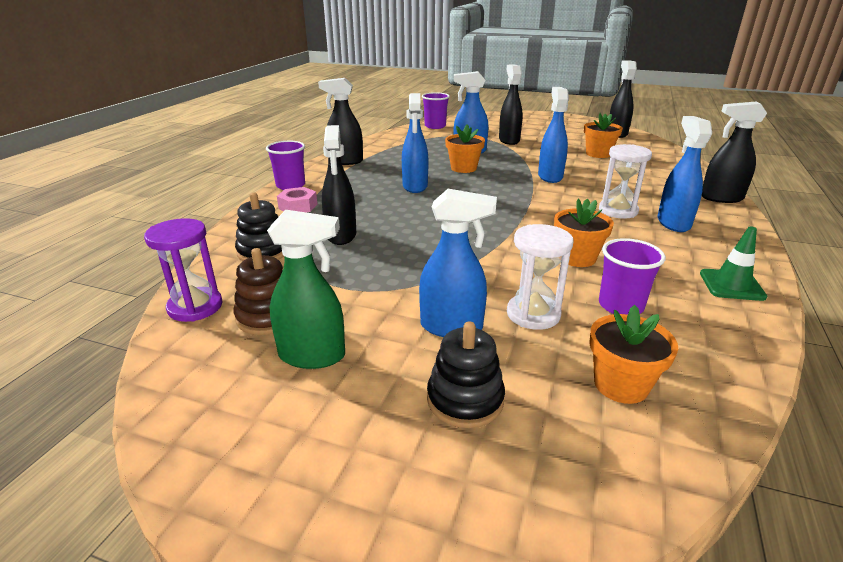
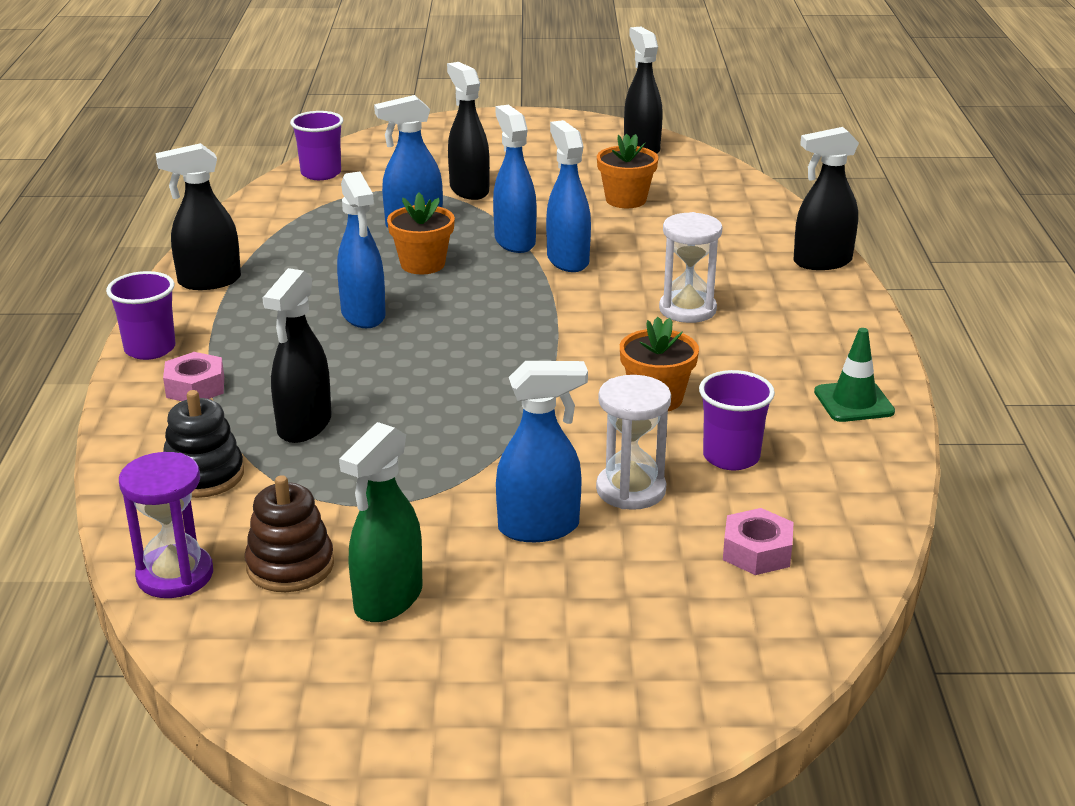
camera: 20 degrees left, 0 degrees up
(313, 356) = (388, 600): green spray bottle -> green spray bottle turned 135 degrees clockwise
(341, 235) = (304, 426): black spray bottle -> black spray bottle turned 45 degrees clockwise
(465, 400) = (596, 606): black stacking toy -> none
(621, 385) = (757, 551): orange flower pot -> pink nut
(673, 223) = (766, 318): blue spray bottle -> blue spray bottle (514, 241)

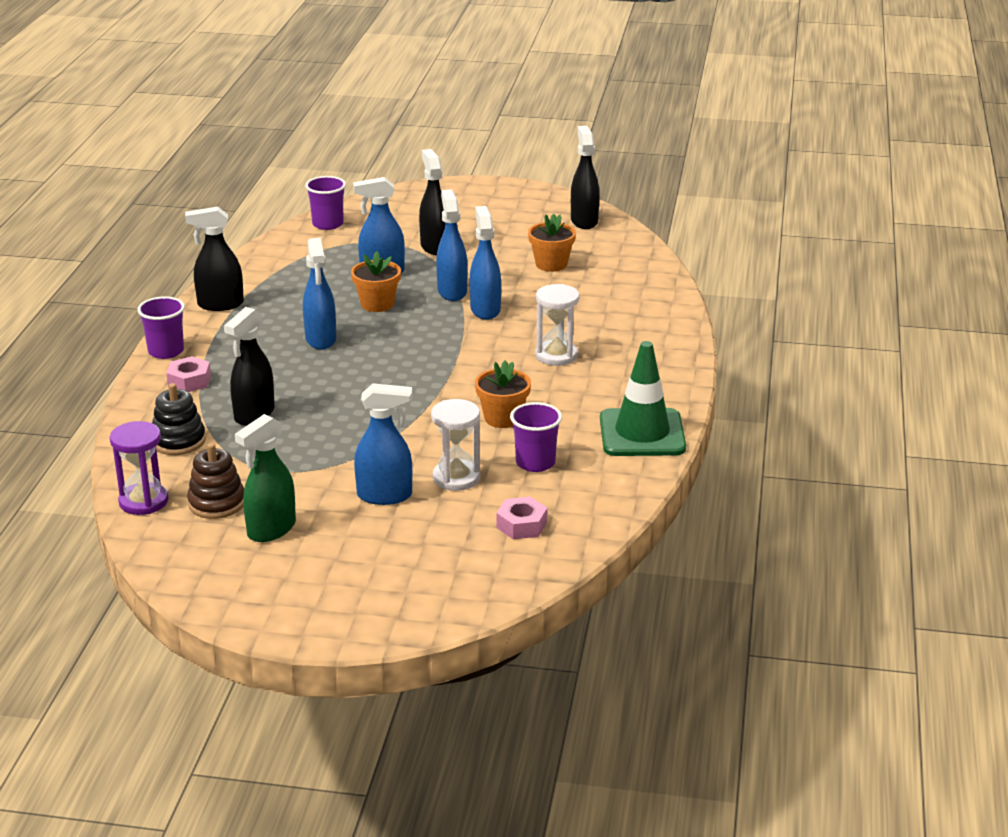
camera: 10 degrees right, 0 degrees up
(821, 262) = (676, 327): black spray bottle -> none
(853, 402) = (642, 433): green traffic cone -> green traffic cone, size x1.72

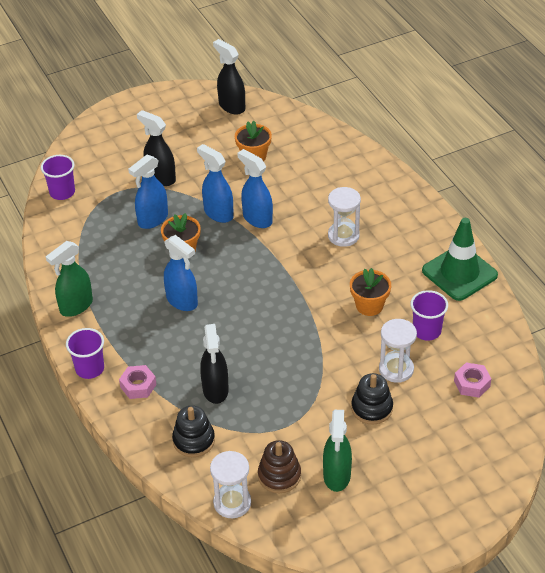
camera: 35 degrees left, 15 degrees up
(143, 501) = (232, 503): purple hourglass -> white hourglass
(220, 304) = (76, 306): black spray bottle -> green spray bottle
(385, 496) = (372, 408): blue spray bottle -> black stacking toy

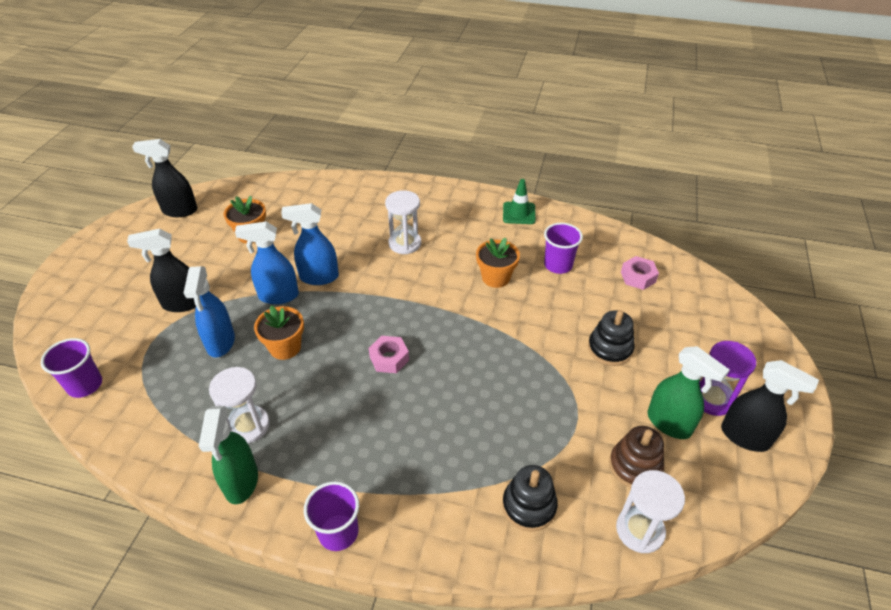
camera: 50 degrees left, 0 degrees up
(138, 386) = (409, 503): pink nut -> pink nut (389, 358)
(182, 301) = (344, 390): blue spray bottle -> none
(215, 390) = (481, 442): black spray bottle -> black spray bottle (745, 437)
(387, 489) = (712, 399): none -> purple hourglass
(396, 369) = (581, 307): white hourglass -> white hourglass (248, 426)
(459, 273) = (519, 213): green traffic cone -> green traffic cone, size x0.58

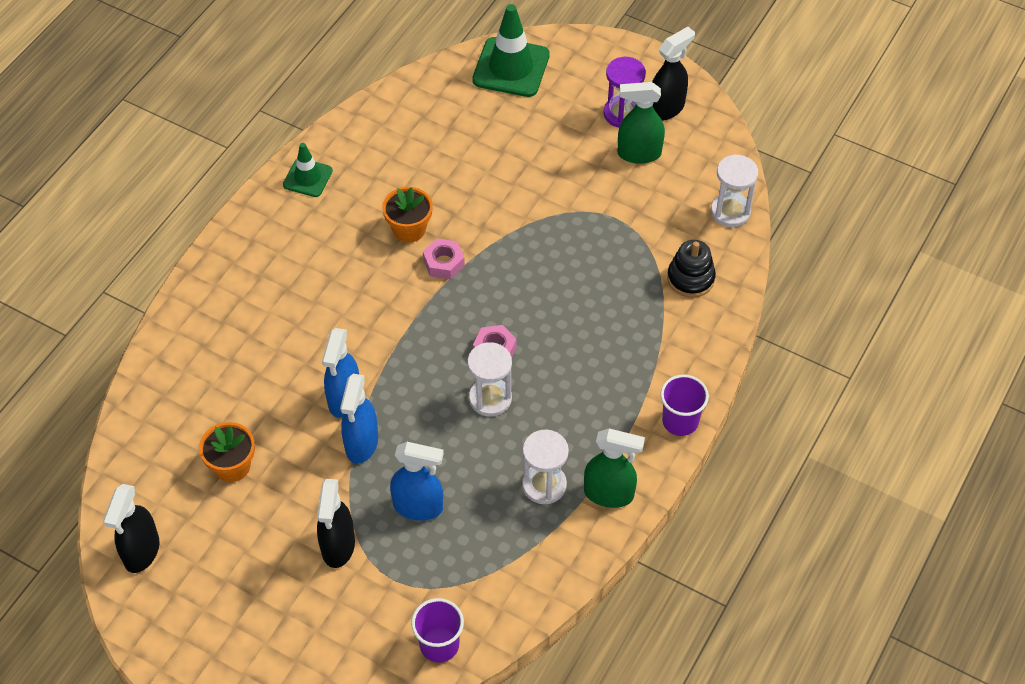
camera: 75 degrees left, 10 degrees up
(285, 347) = (447, 443): orange flower pot -> none
(405, 243) = (317, 302): white hourglass -> white hourglass (490, 398)
(558, 265) = (410, 168): purple cup -> none
(610, 349) = (542, 165): black stacking toy -> none
(635, 466) = (673, 193): brown stacking toy -> none
(638, 277) = (454, 108): pink nut -> pink nut (444, 263)
(669, 423) = (638, 153): green spray bottle -> green spray bottle turned 150 degrees counterclockwise
(708, 303) = (511, 67): none -> green traffic cone

